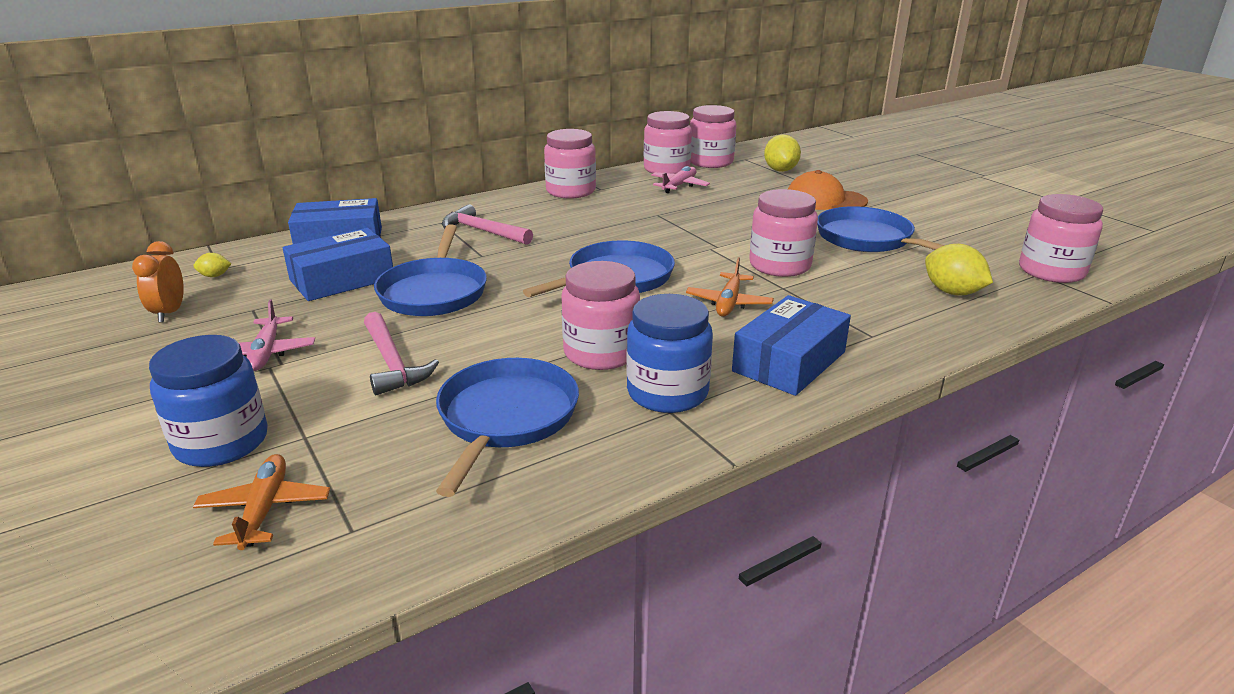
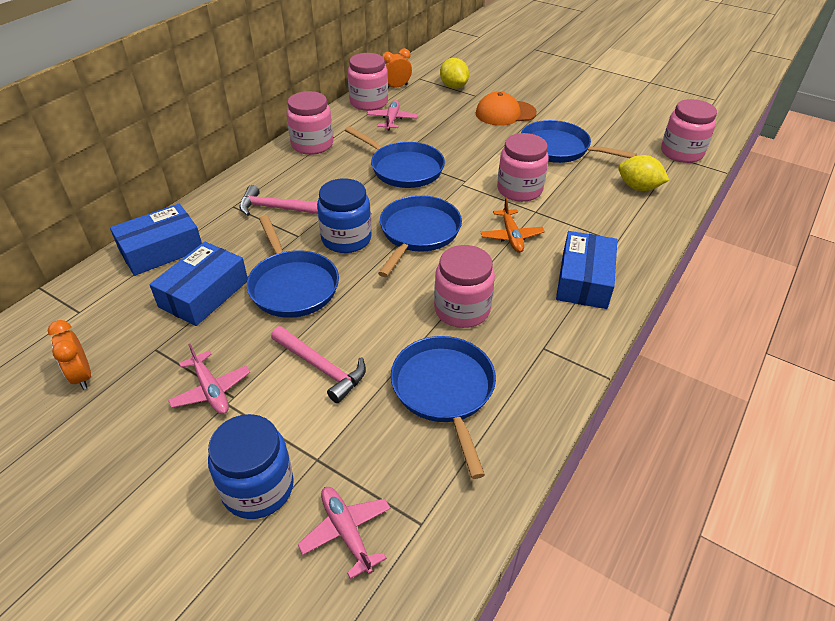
camera: 25 degrees left, 15 degrees up
(215, 276) = (83, 322): yellow lemon -> none
(264, 509) = (346, 532): orange plane -> pink plane
(653, 224) = (403, 168): none -> blue pan
(667, 393) = (530, 332): blue jar -> blue jar (346, 239)
(710, 162) = (396, 87): pink jar -> orange clock

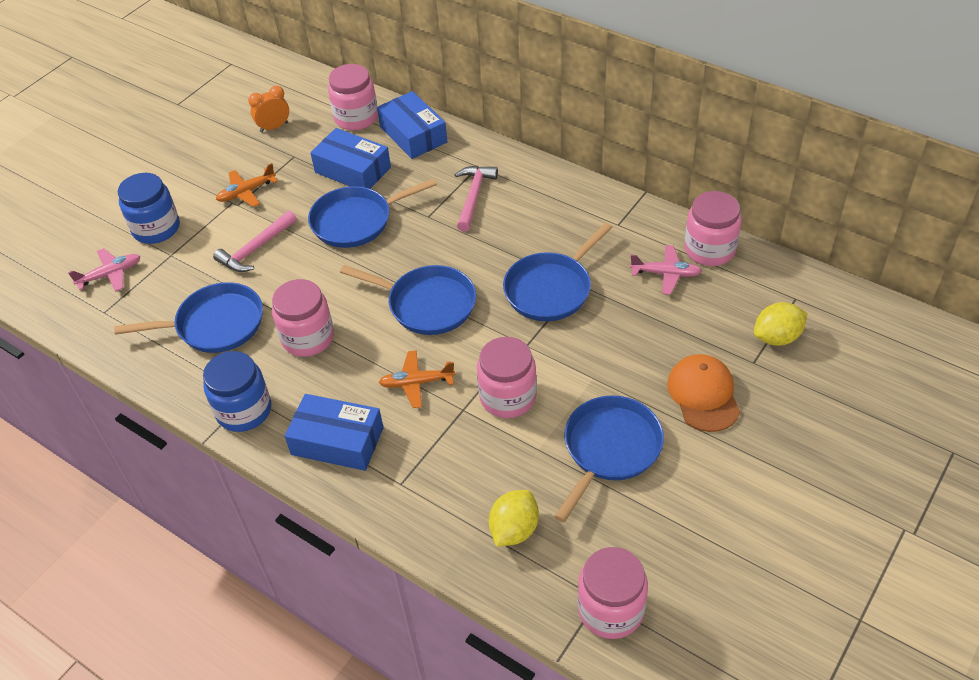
camera: 95 degrees right, 5 degrees up
(211, 390) = (246, 192): pink plane -> orange plane
(312, 145) = (598, 208): pink jar -> pink jar (356, 118)
(346, 239) = (421, 250): blue jar -> blue jar (244, 410)
(396, 87) = (760, 275): orange clock -> none

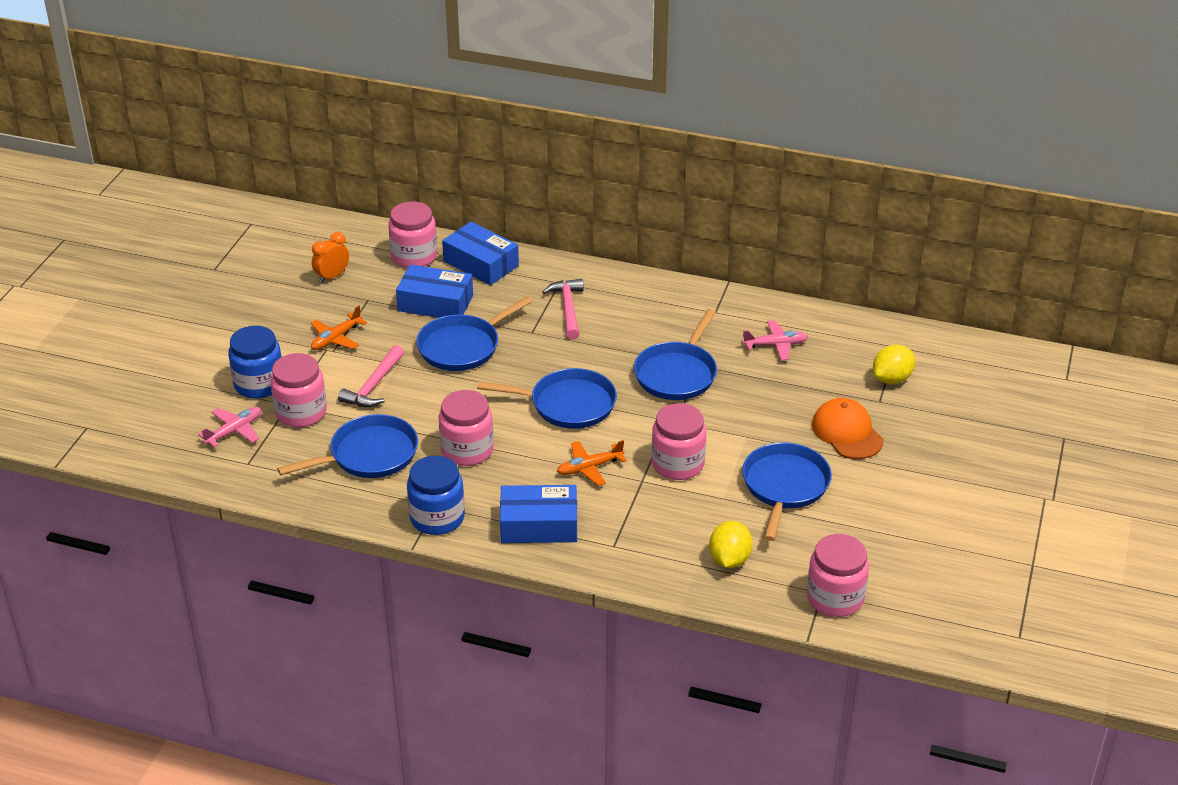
camera: 20 degrees left, 10 degrees down
(709, 249) = (806, 320): pink jar -> pink jar (301, 412)

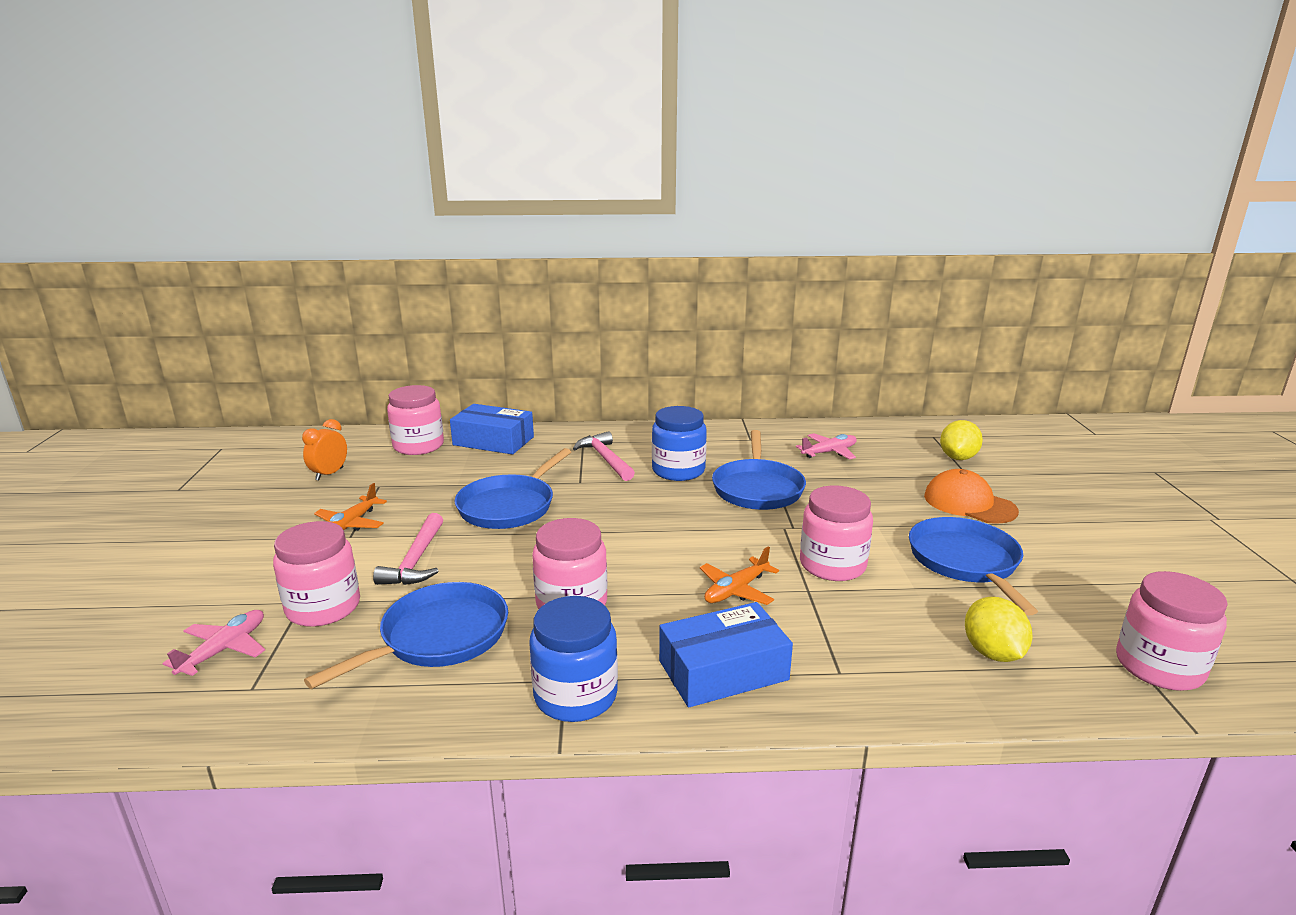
camera: 20 degrees left, 15 degrees down
(259, 384) = (254, 587): blue jar -> blue jar (678, 470)
(435, 303) = (459, 476): blue box -> none
(567, 404) = (663, 534): blue pan -> none

